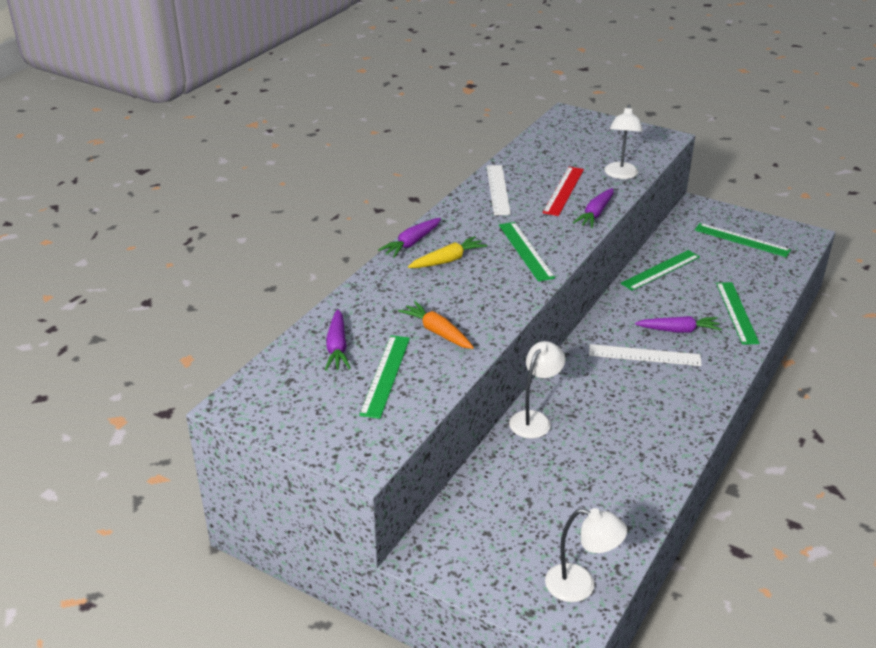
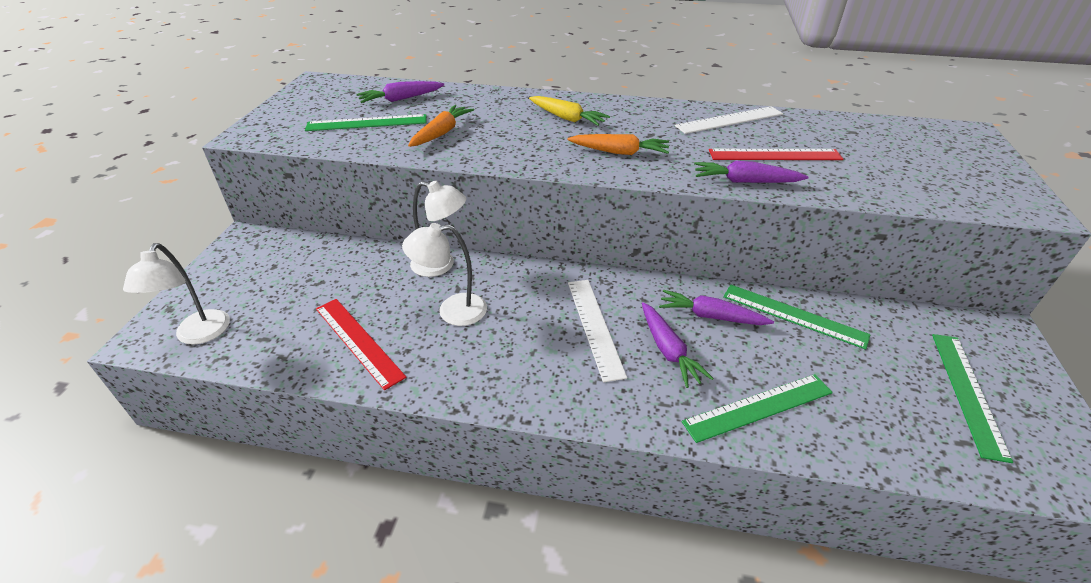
camera: 70 degrees right, 5 degrees up
(411, 243) = (583, 99): purple carrot -> purple carrot (710, 316)
(526, 251) = (619, 152): green ruler -> orange carrot
(620, 175) = (866, 186): white lamp -> white lamp (452, 311)
(622, 480) = (358, 341): none -> red ruler

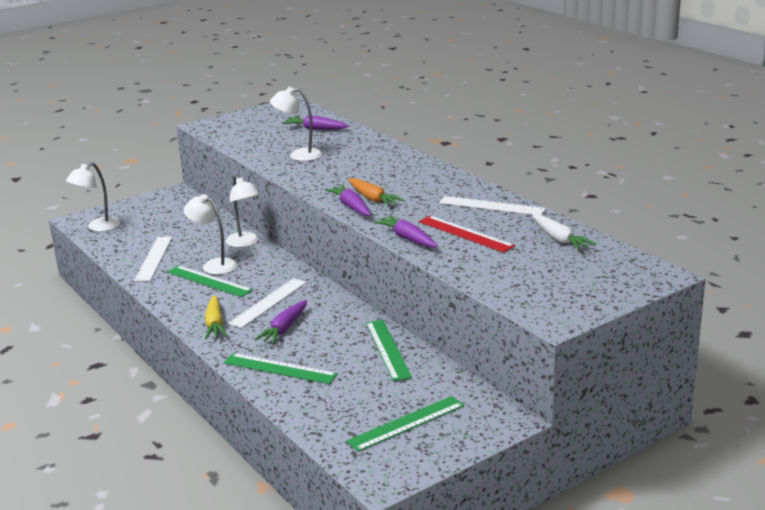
camera: 45 degrees right, 15 degrees down
(358, 341) = (153, 258): red ruler -> white ruler
(367, 123) = (271, 137): green ruler -> green ruler (209, 281)
(441, 133) = (298, 155): orange carrot -> white lamp
(567, 118) = (387, 170): yellow carrot -> yellow carrot (215, 324)
(710, 316) = (338, 327): purple carrot -> purple carrot (351, 207)
(845, 130) = (559, 239): none -> white carrot

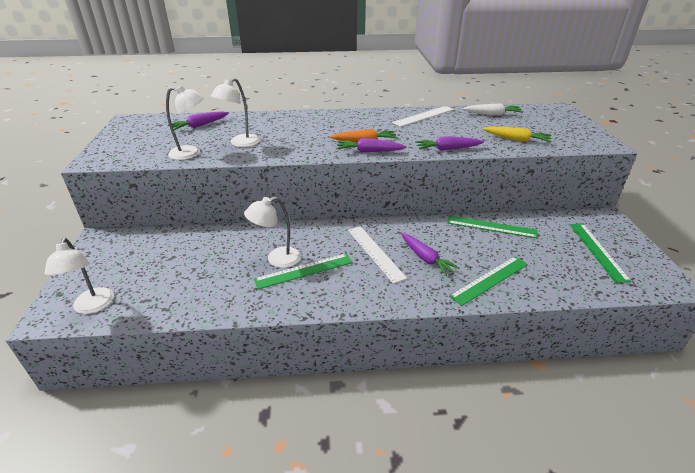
camera: 60 degrees left, 10 degrees up
(153, 258) = (218, 289): white ruler -> none
(215, 324) = (387, 290): yellow carrot -> yellow carrot (516, 139)
(245, 243) = (257, 232): white lamp -> white lamp (191, 153)
(465, 233) = (458, 132): red ruler -> none

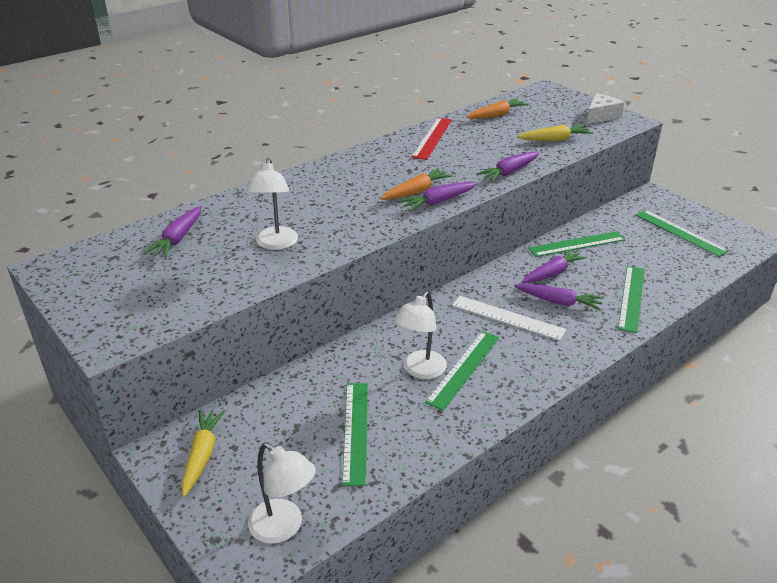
camera: 35 degrees left, 0 degrees up
(113, 249) = (202, 455): none -> yellow carrot
(191, 153) = (234, 280): white lamp -> none
(195, 275) = (355, 431): none -> green ruler
(423, 116) = (432, 138): white ruler -> red ruler
(446, 238) = (552, 273): none -> purple carrot
(492, 114) = (496, 115): white carrot -> orange carrot
(581, 135) = (600, 116): none -> white cheese

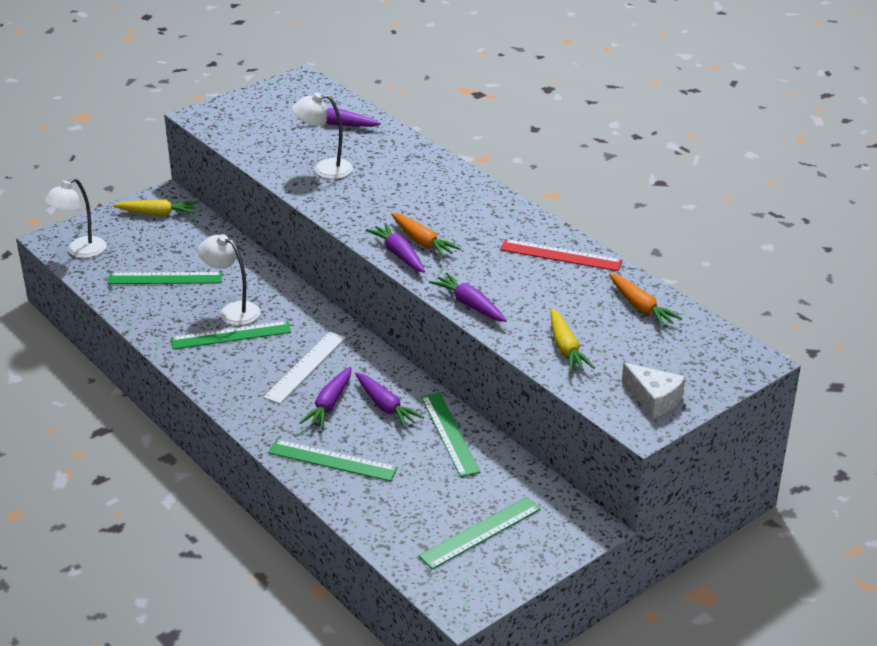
camera: 90 degrees right, 0 degrees up
(463, 368) = (231, 335): green ruler -> green ruler turned 45 degrees counterclockwise

